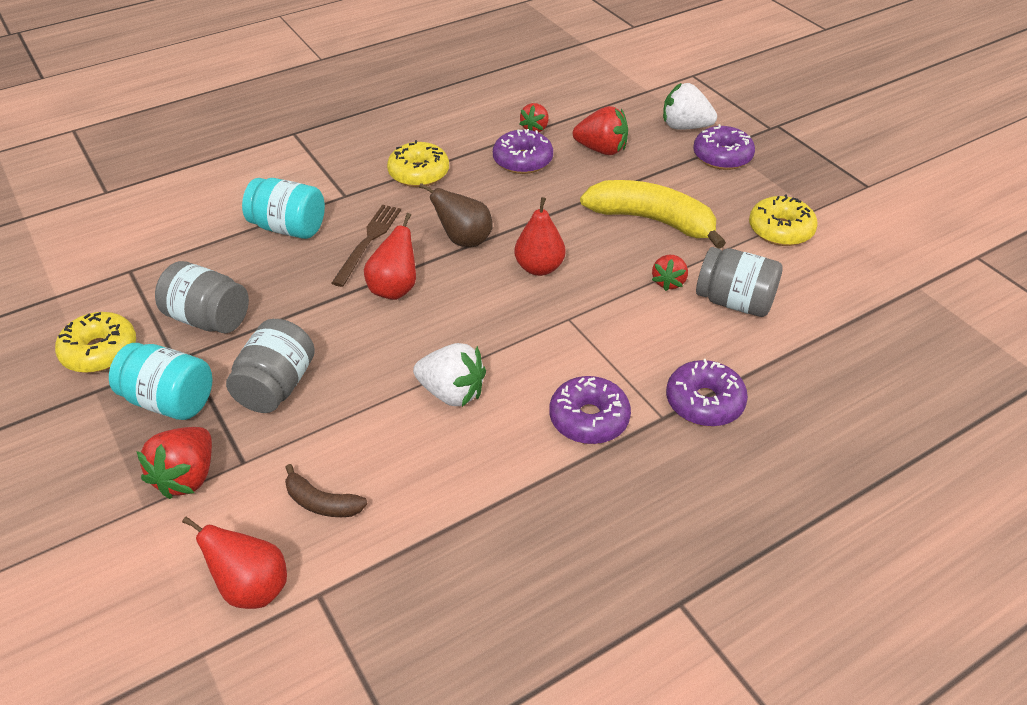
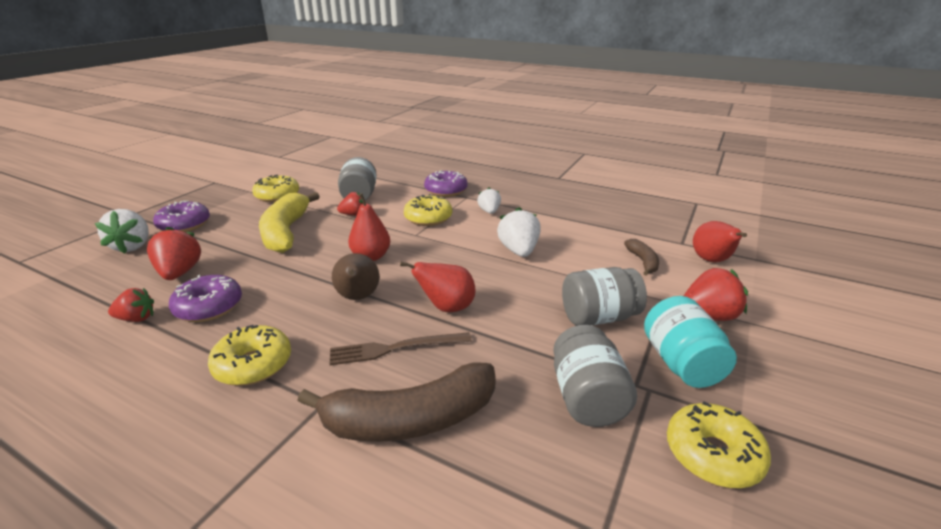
camera: 120 degrees left, 15 degrees down
(289, 228) = (411, 419): turquoise jar -> brown banana
(589, 419) = (489, 211): purple donut -> white strawberry
(610, 346) = (428, 218): none -> yellow donut

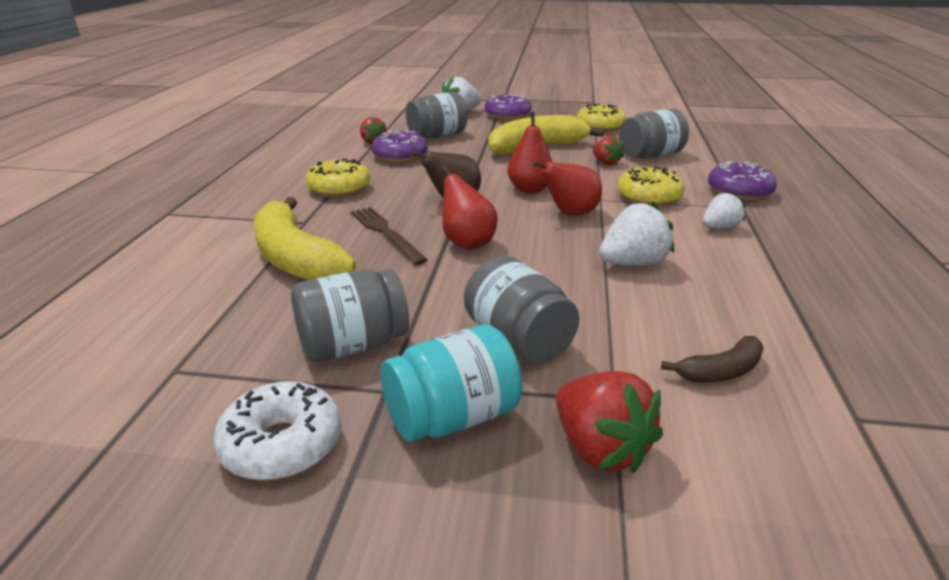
camera: 70 degrees right, 0 degrees up
(180, 273) = (437, 135): red strawberry -> grey jar
(411, 419) = (296, 258): brown banana -> yellow banana
(712, 261) = (825, 461): red pear -> red pear (570, 213)
(712, 454) = (282, 444): yellow donut -> white donut

